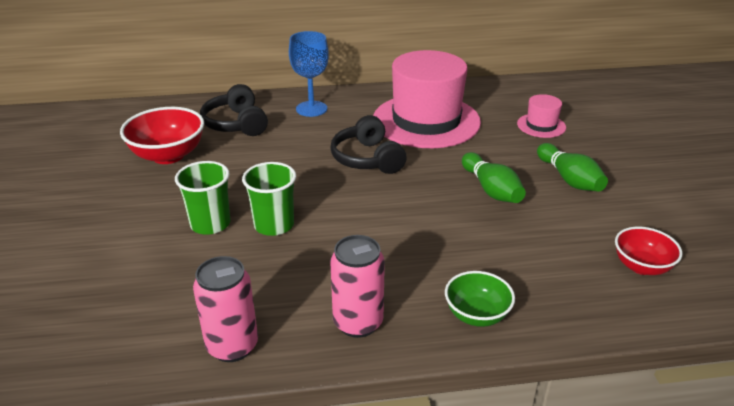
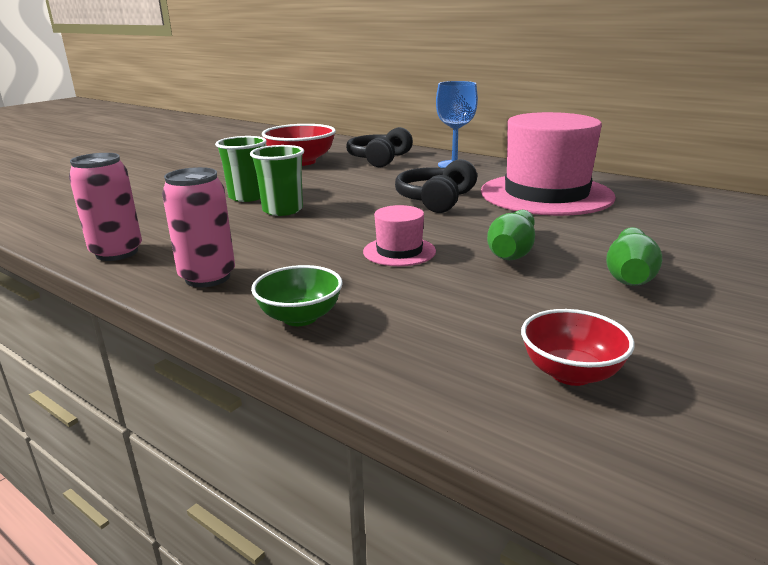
camera: 45 degrees right, 10 degrees down
(541, 125) = (682, 229): pink hat -> pink hat (399, 251)

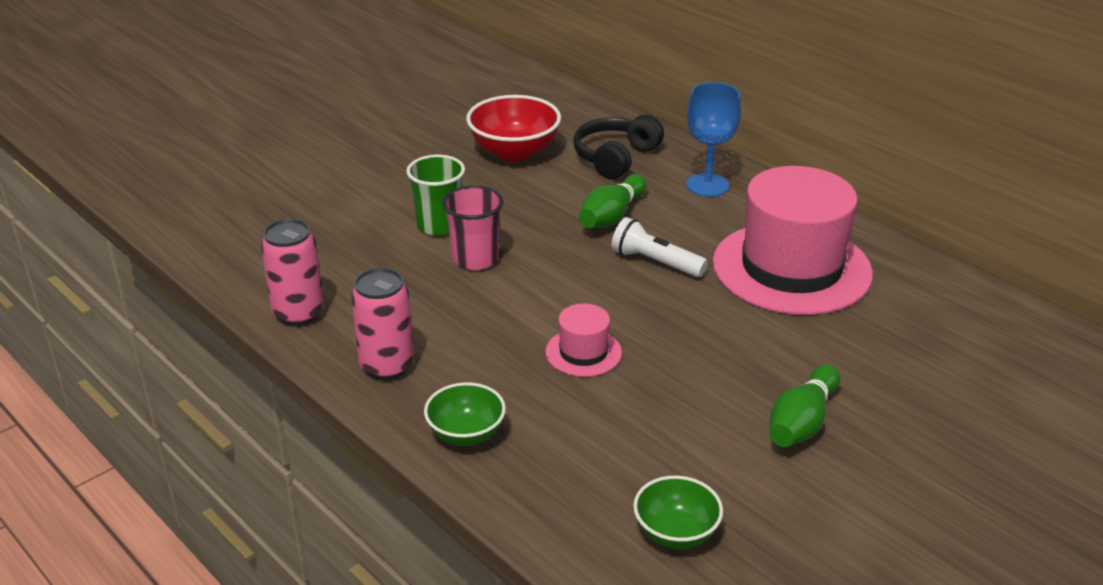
camera: 10 degrees right, 10 degrees up
(282, 210) = (475, 259): green cup -> pink cup
(436, 200) = (655, 262): black headphones -> white flashlight
(512, 251) = (701, 369): green bowling pin -> green bowling pin (611, 216)
(571, 373) = (676, 533): red bowl -> green bowl

